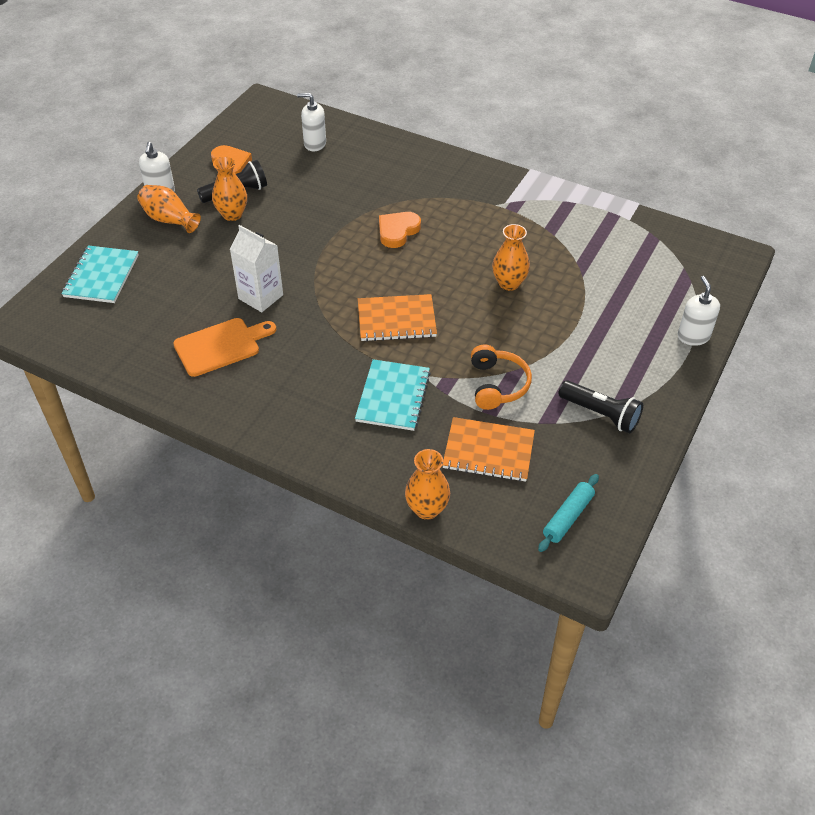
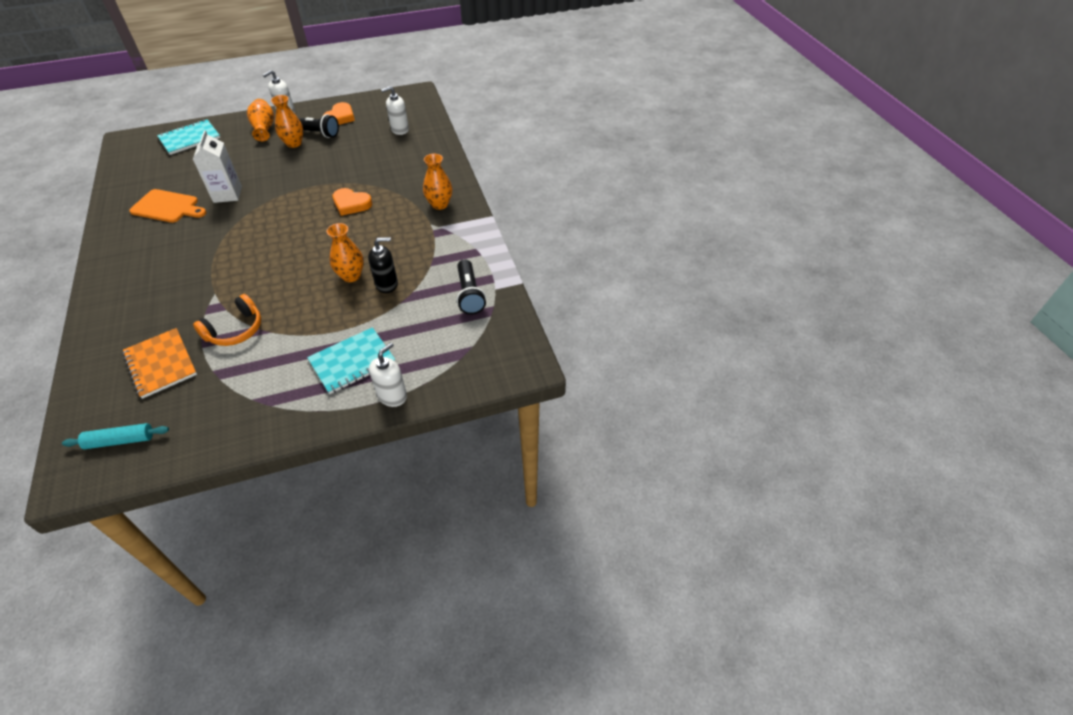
camera: 45 degrees right, 0 degrees up
(314, 144) = (399, 130): white soap dispenser -> white soap dispenser turned 75 degrees counterclockwise
(393, 396) = (180, 293): turquoise notebook -> turquoise notebook (352, 362)
(396, 320) = (260, 253): orange notebook -> none
(397, 231) = (351, 204): orange heart -> orange heart turned 150 degrees counterclockwise
(427, 509) = (79, 369): orange vase -> orange vase (439, 204)
(548, 270) = (387, 284): none -> black soap dispenser
(600, 414) = (250, 396): black flashlight -> black flashlight (469, 295)

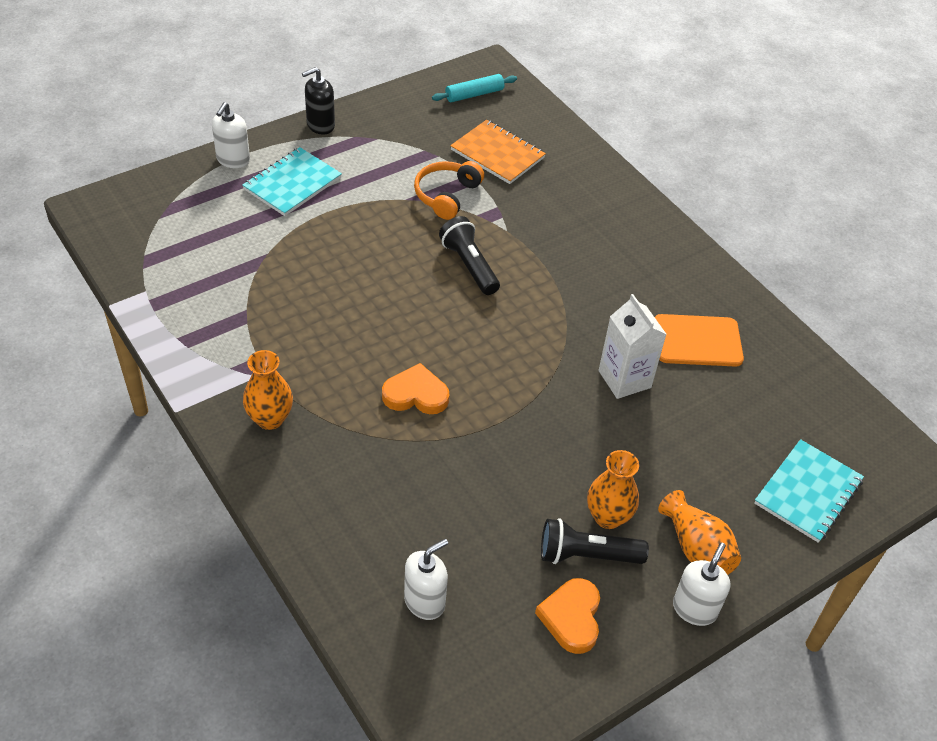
camera: 160 degrees right, 0 degrees up
(351, 276) = (348, 278): orange vase -> none
(387, 284) = (295, 274): black soap dispenser -> black soap dispenser (320, 125)
(469, 295) = (178, 277): black flashlight -> black flashlight (469, 265)

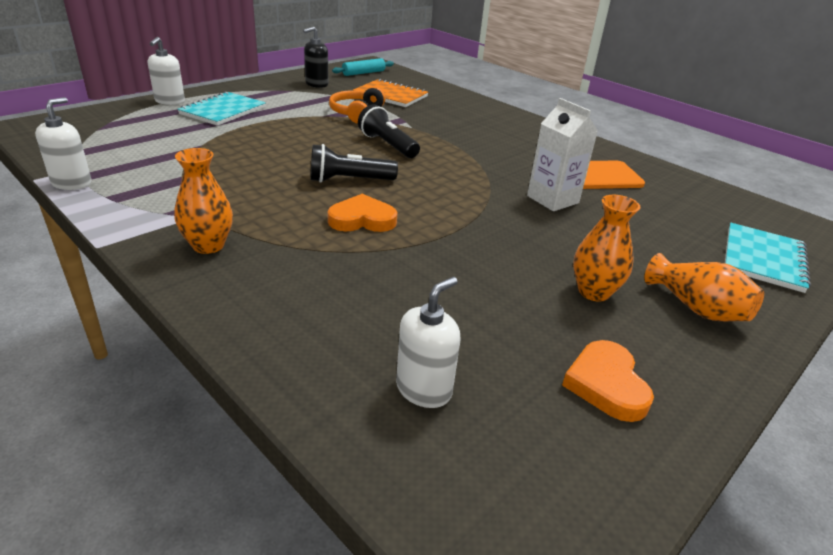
camera: 10 degrees left, 15 degrees down
(320, 125) = (245, 86): black soap dispenser -> black soap dispenser (316, 84)
(586, 555) = (590, 325): black flashlight -> black flashlight (349, 180)
(694, 609) = (732, 360): white soap dispenser -> white soap dispenser (72, 183)

